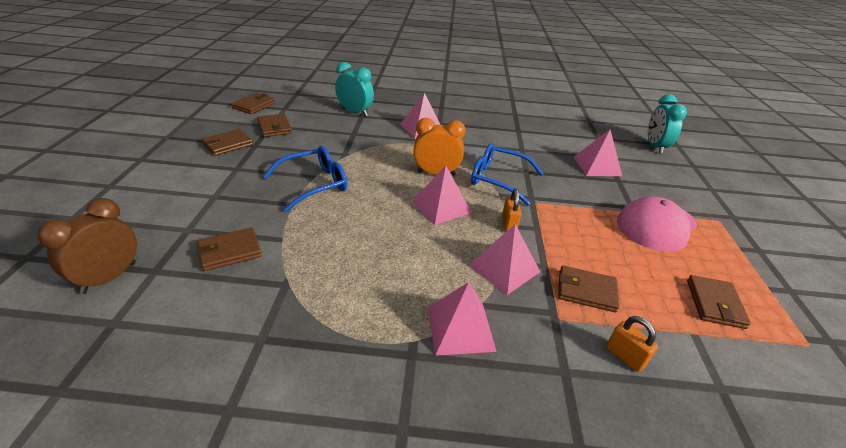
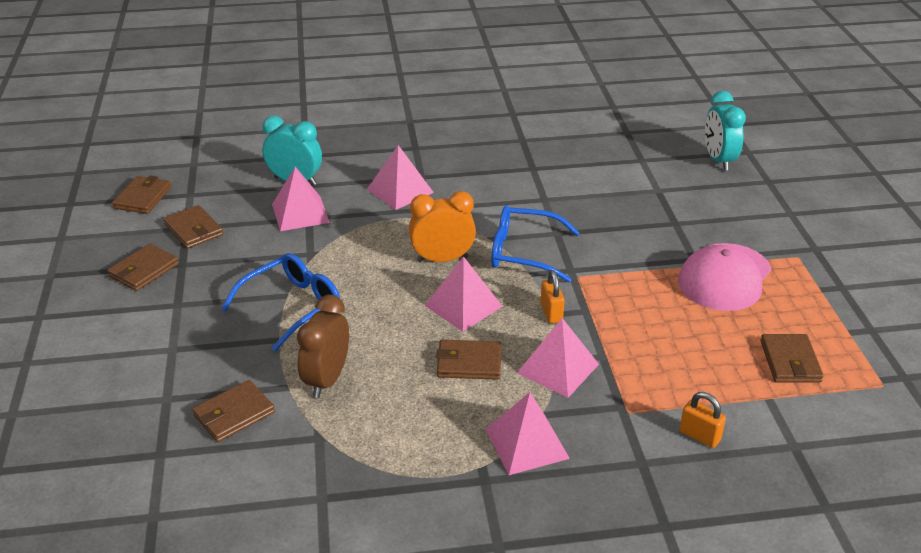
camera: 10 degrees left, 0 degrees up
(109, 278) = (113, 472): brown clock -> brown clock (327, 379)
(586, 291) = (652, 376): brown wallet -> brown wallet (469, 363)
(597, 166) = (646, 206): pink pyramid -> pink pyramid (300, 213)

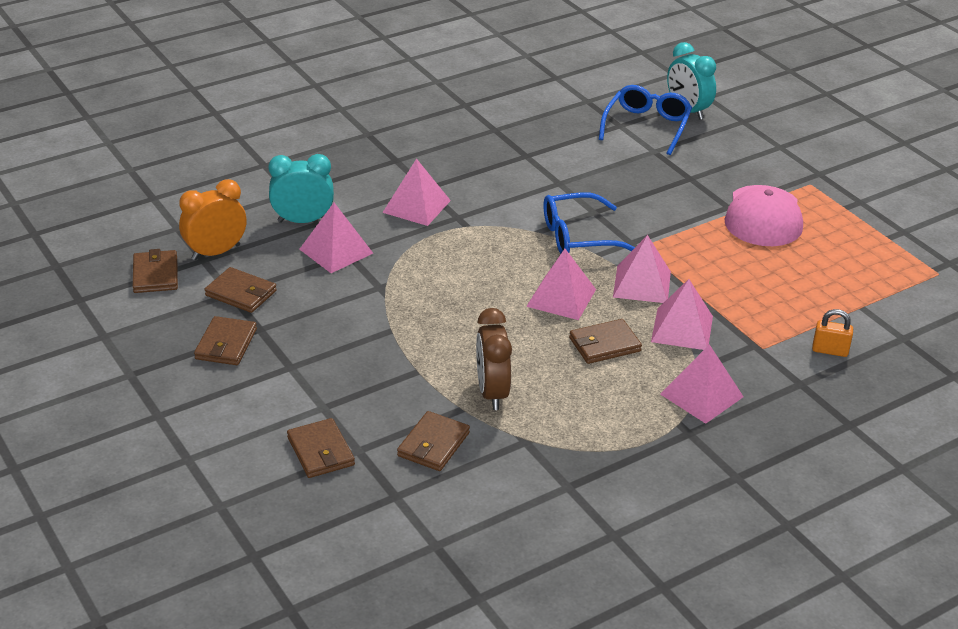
camera: 25 degrees left, 0 degrees up
(292, 306) = (404, 339): blue glasses -> blue glasses (647, 126)
(442, 259) = (509, 261): orange clock -> orange clock (216, 252)
(551, 313) = (642, 284): orange padlock -> pink pyramid
(790, 361) = (859, 273): brown wallet -> brown wallet (321, 451)

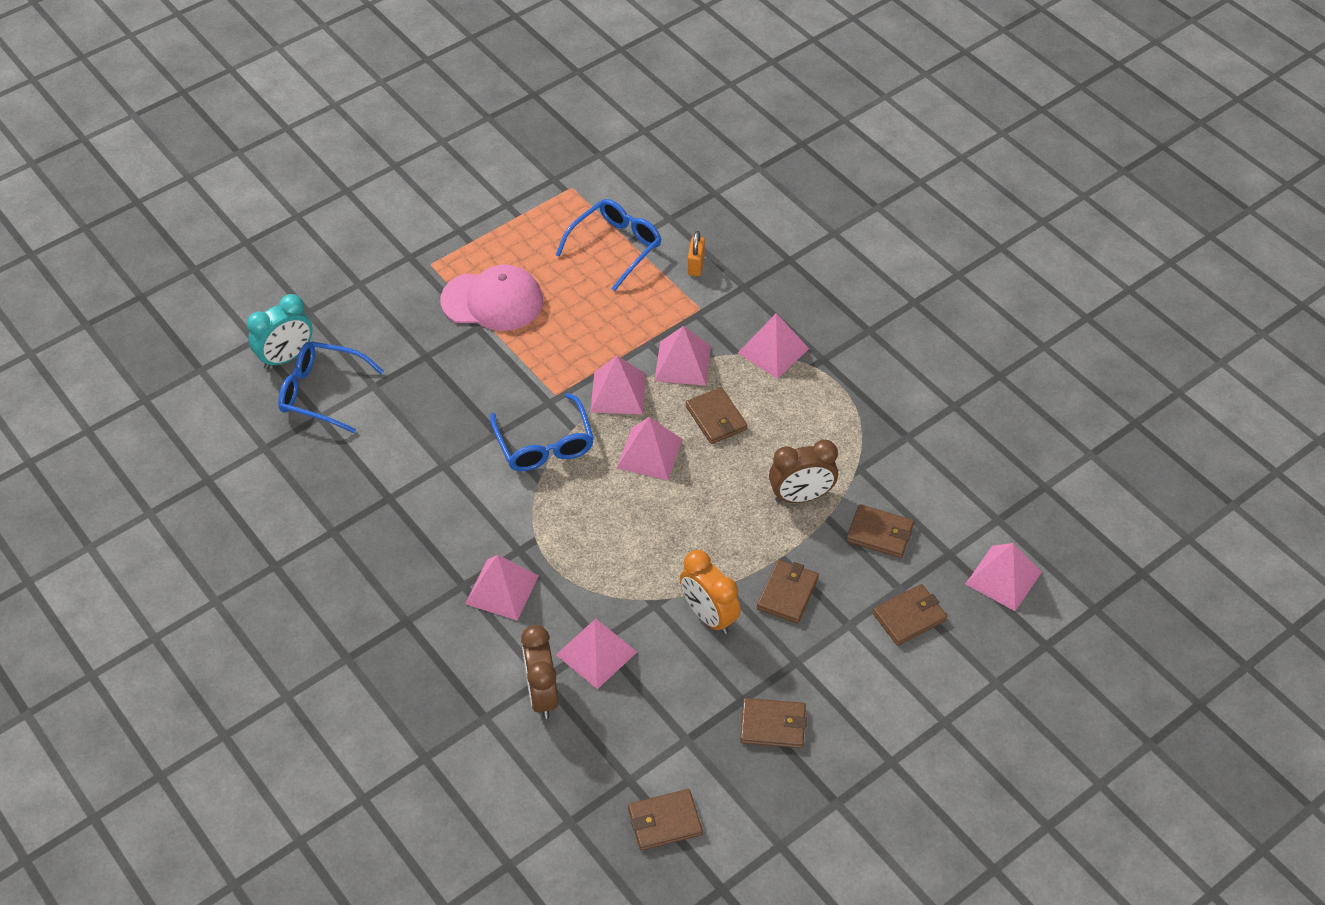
camera: 95 degrees left, 15 degrees up
(216, 252) = (614, 770): orange clock -> orange clock (709, 616)
(241, 293) = (685, 729): brown wallet -> brown wallet (787, 593)
(303, 221) = (542, 694): turquoise clock -> brown clock
(352, 535) = (1003, 578): none -> pink pyramid
(850, 297) = (615, 247): none -> blue glasses

